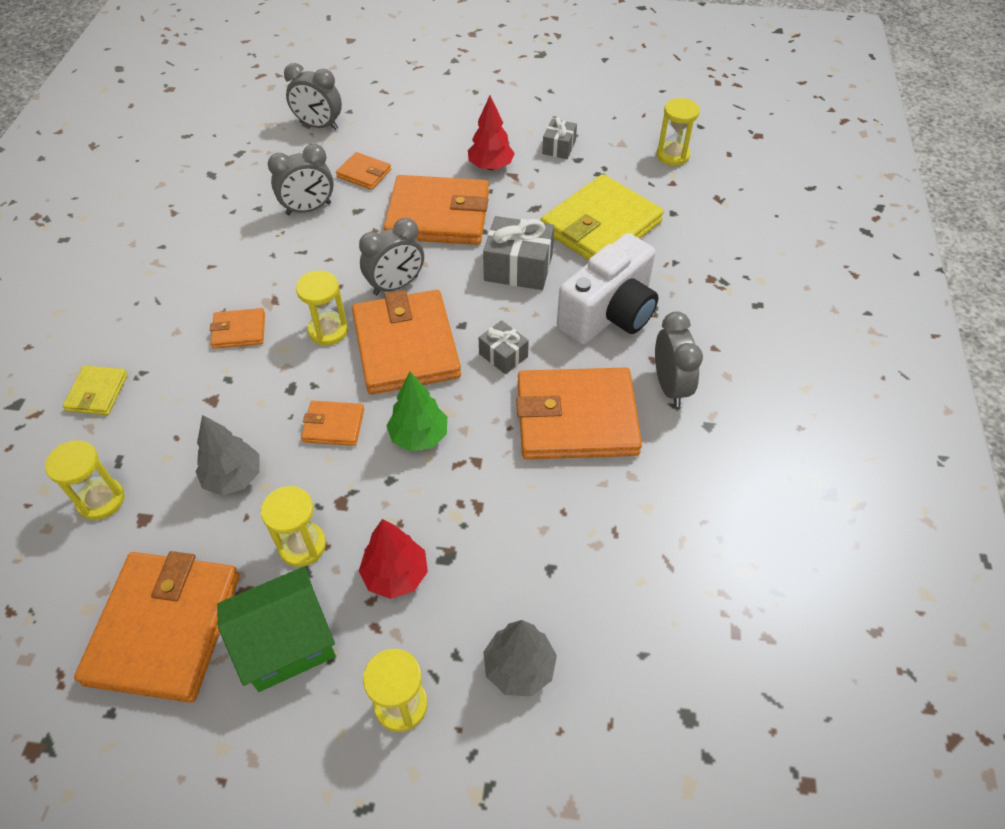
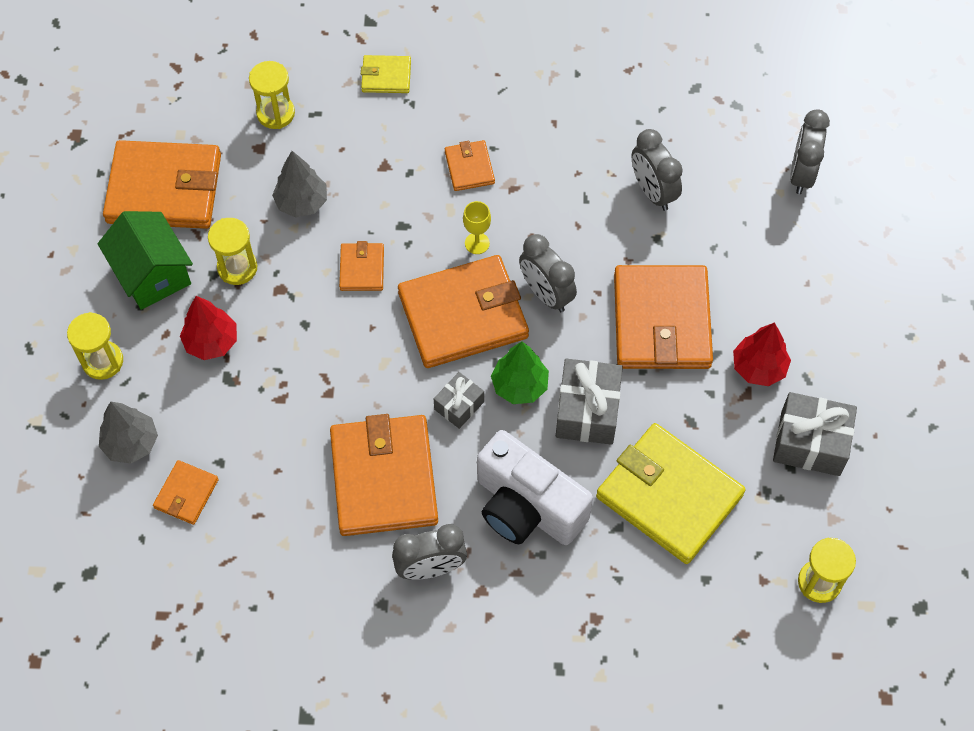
camera: 85 degrees right, 10 degrees up
(328, 330) = (477, 243): yellow hourglass -> yellow goblet
(364, 173) = (722, 235): orange wallet -> orange wallet (186, 494)
(419, 436) = (353, 341): green tree -> green tree (519, 386)
(559, 147) = (810, 443): grey gift -> grey gift, size x1.72

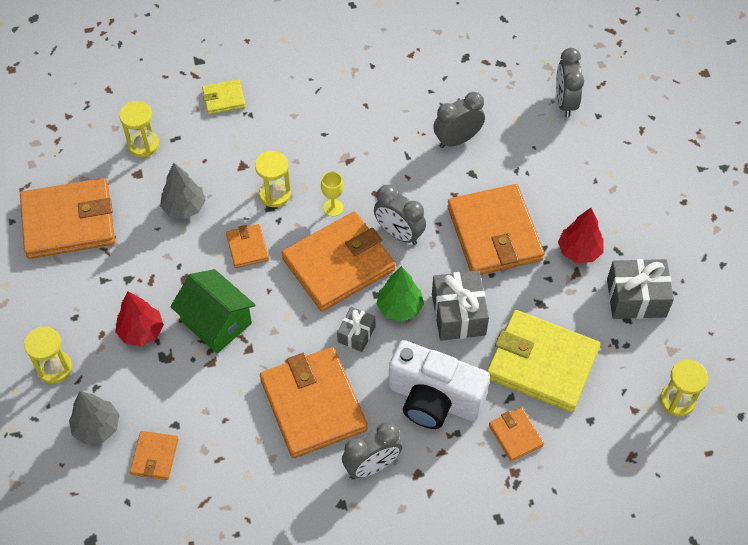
camera: 15 degrees left, 5 degrees down
(152, 273) = (77, 290): green house -> green house (216, 322)
(237, 268) = (146, 269): yellow hourglass -> yellow hourglass (275, 194)
(469, 167) = (310, 152): orange wallet -> orange wallet (515, 435)
(652, 192) = (457, 140): grey clock -> grey clock turned 105 degrees clockwise

